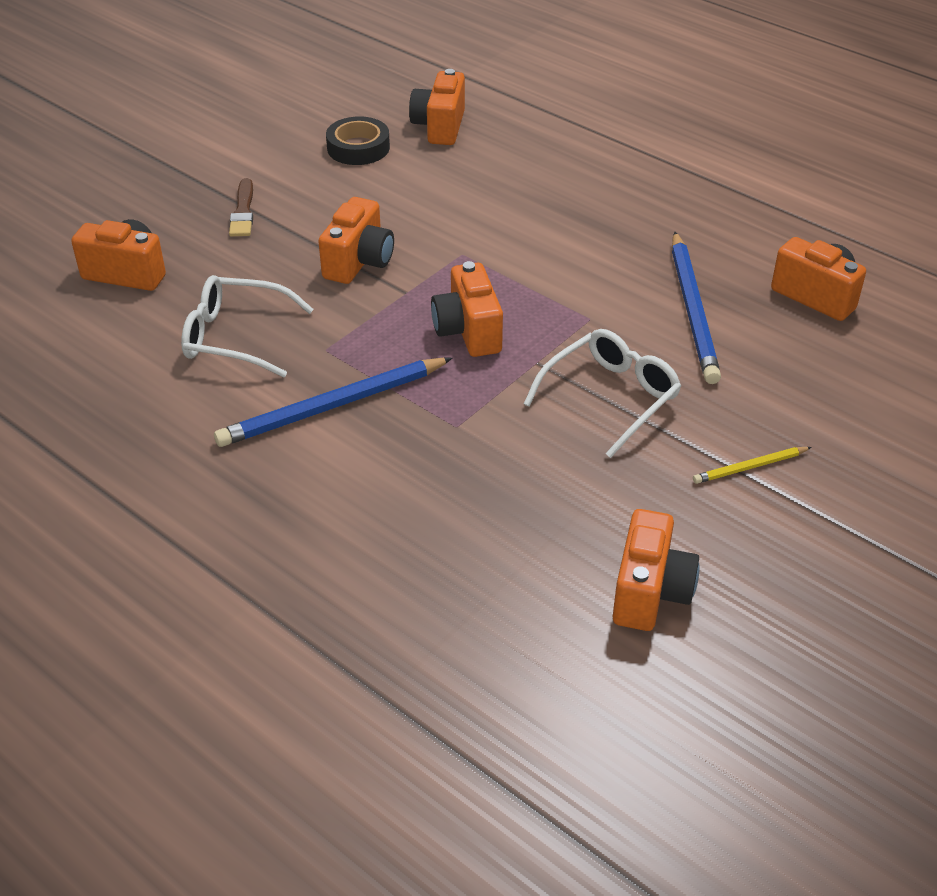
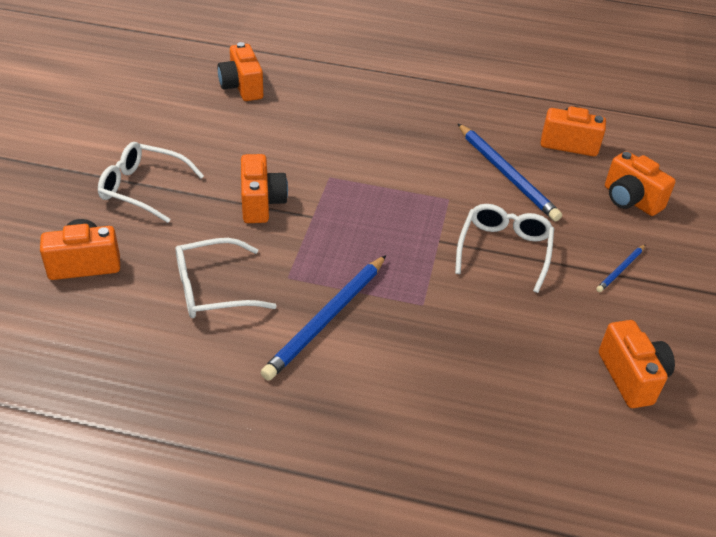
camera: 30 degrees left, 0 degrees up
(243, 212) = (142, 188): brown brush -> white glasses
(358, 148) = (194, 117): black tape -> none
(468, 331) = (377, 232): orange camera -> orange camera (630, 200)
(750, 467) = (620, 270): yellow pencil -> blue pencil

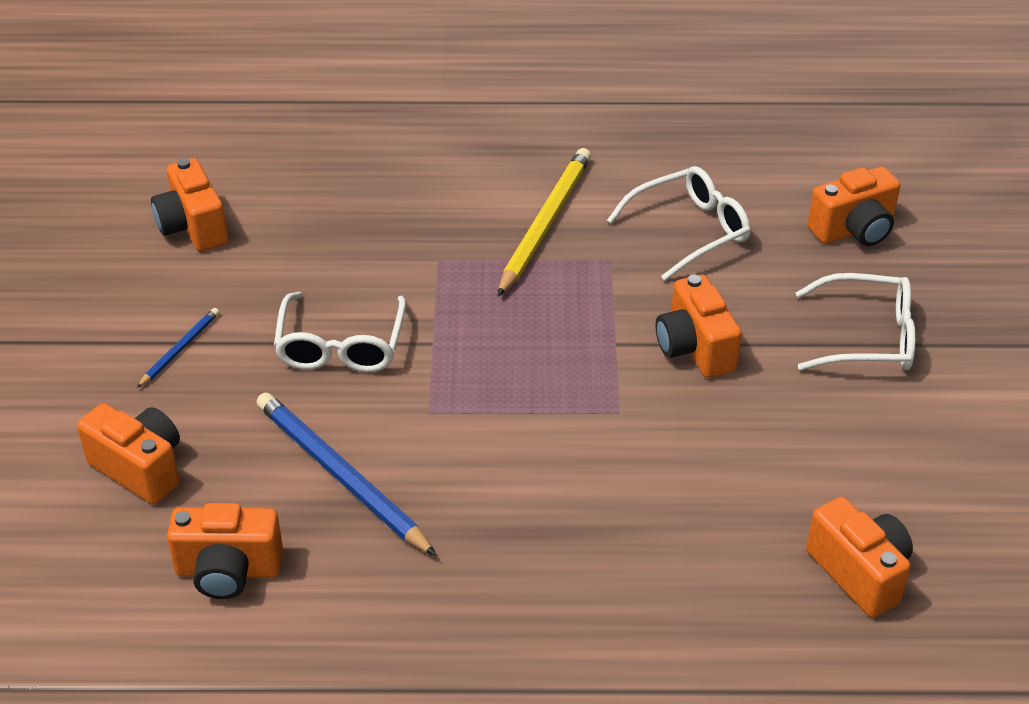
camera: 170 degrees right, 0 degrees up
(327, 319) = (545, 224): blue pencil -> yellow pencil

